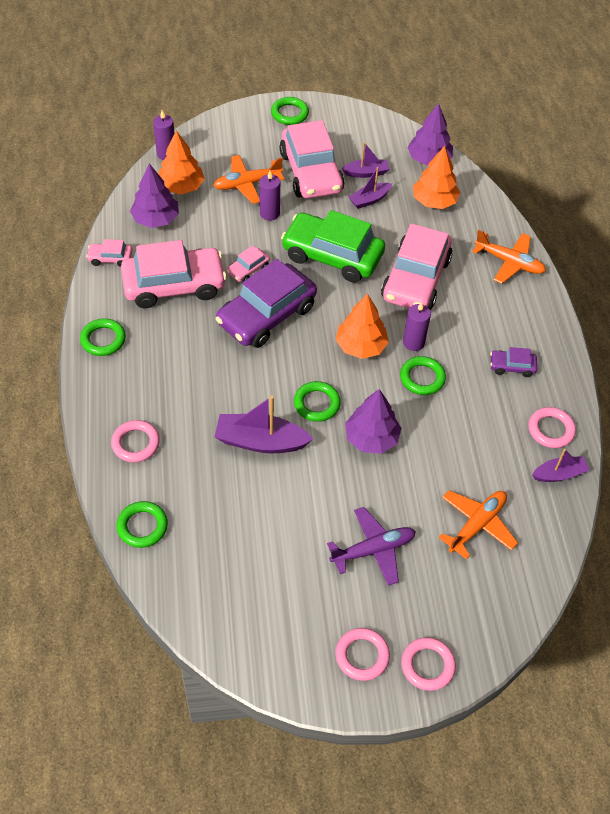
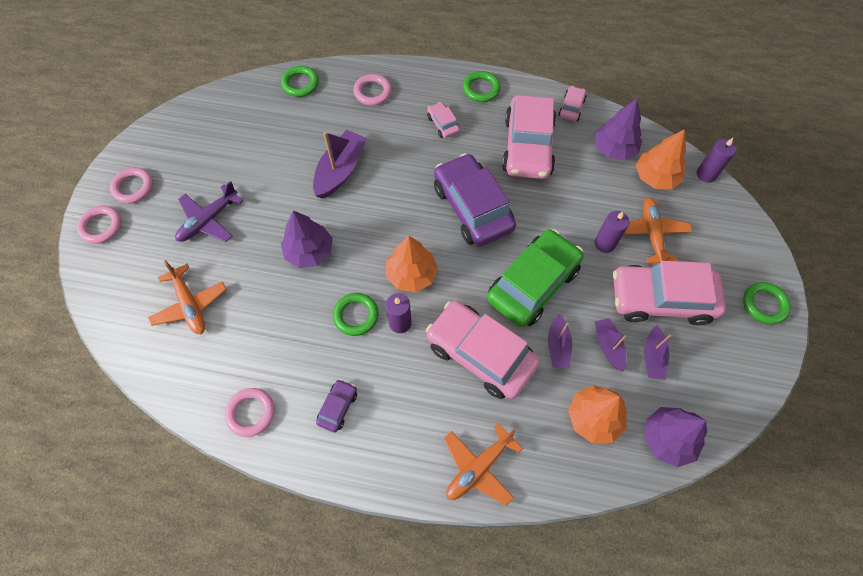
camera: 110 degrees right, 10 degrees up
(248, 269) = (532, 207): pink car -> pink car (443, 124)
(317, 404) = (361, 220): green ring -> none
(373, 550) = (208, 220): purple plane -> purple plane turned 45 degrees clockwise
(559, 474) = (202, 398): purple boat -> purple boat (558, 346)

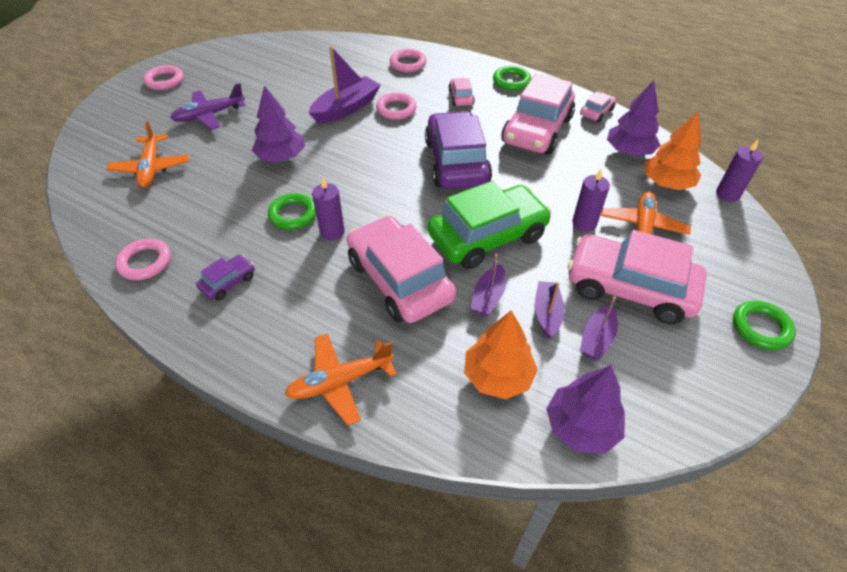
camera: 20 degrees right, 15 degrees down
(101, 226) = (121, 99): pink ring -> pink ring (396, 109)
(300, 84) = (348, 46): green ring -> none
(411, 274) = (366, 197): orange tree -> none

